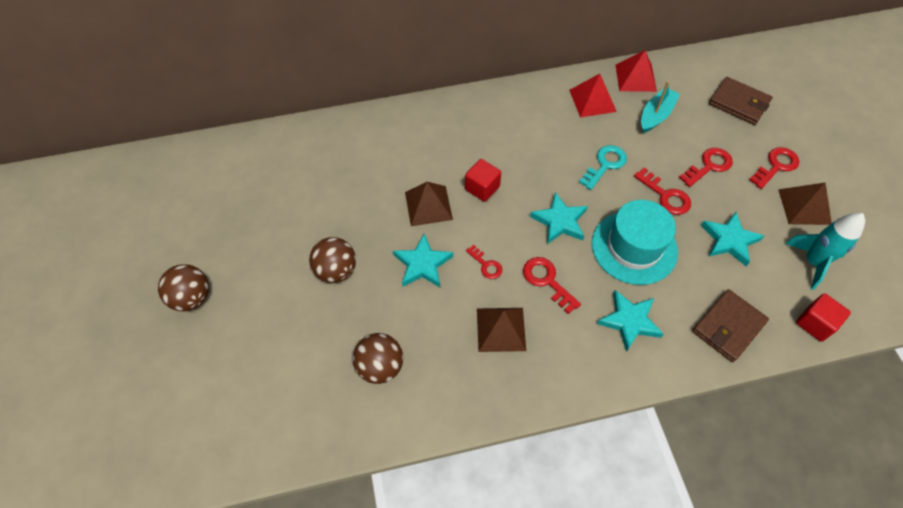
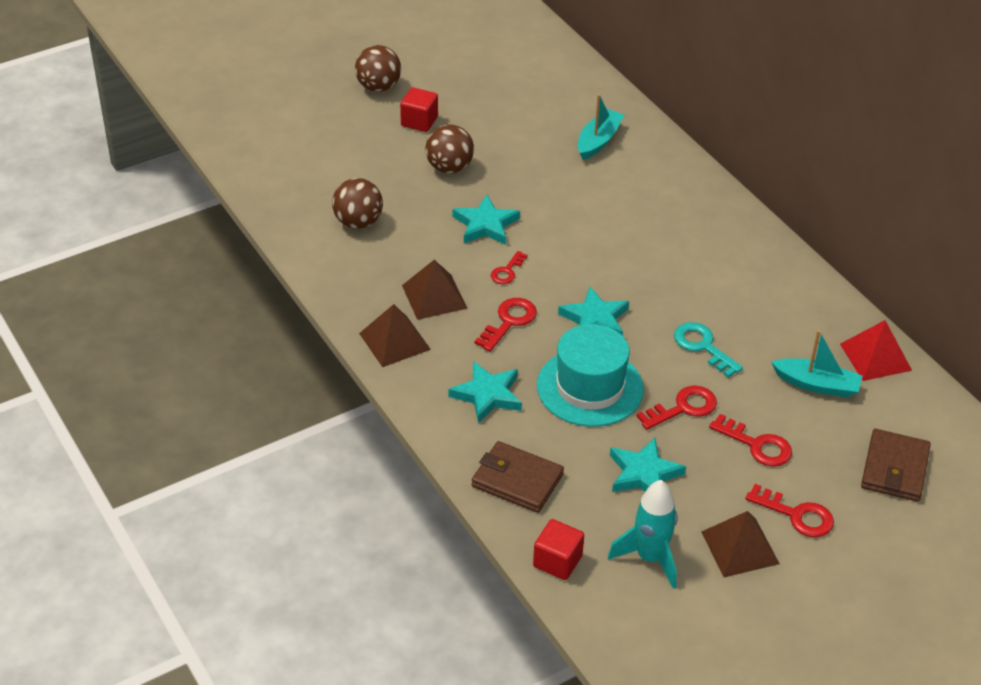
camera: 70 degrees right, 15 degrees down
(351, 156) = (598, 141): none -> turquoise boat
(428, 205) = (562, 213): brown pyramid -> brown pyramid (395, 341)
(482, 188) = (609, 249): red cube -> red cube (419, 121)
(592, 100) = (805, 320): red pyramid -> none
(605, 164) = (702, 346): turquoise key -> turquoise key turned 150 degrees counterclockwise
(666, 196) = (683, 408): red key -> red key turned 150 degrees counterclockwise

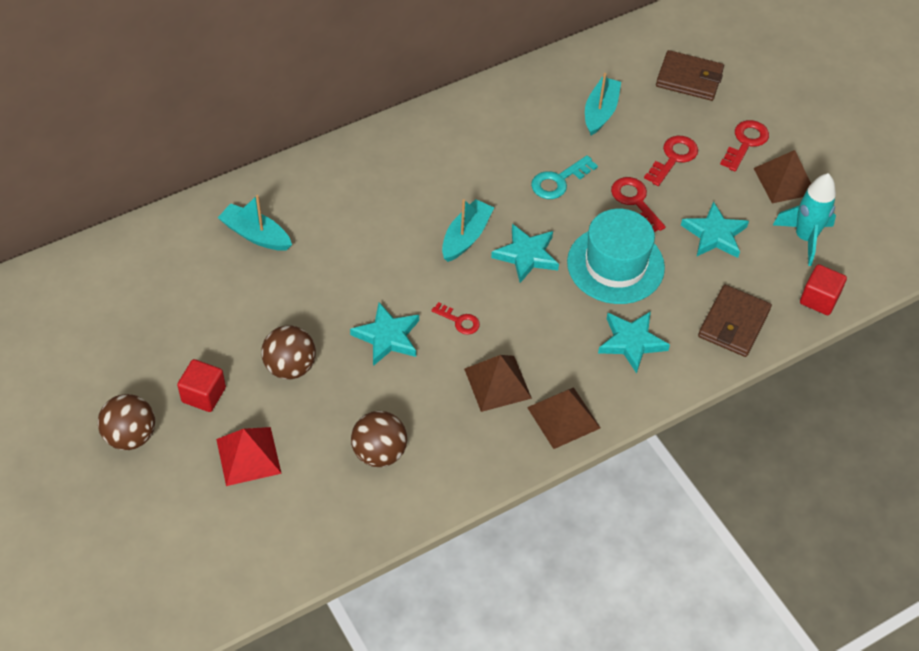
camera: 90 degrees left, 10 degrees up
(509, 321) = (531, 322): red key -> none
(614, 276) = (466, 237): none -> turquoise boat
(875, 357) = (565, 71): red pyramid -> red pyramid (248, 456)

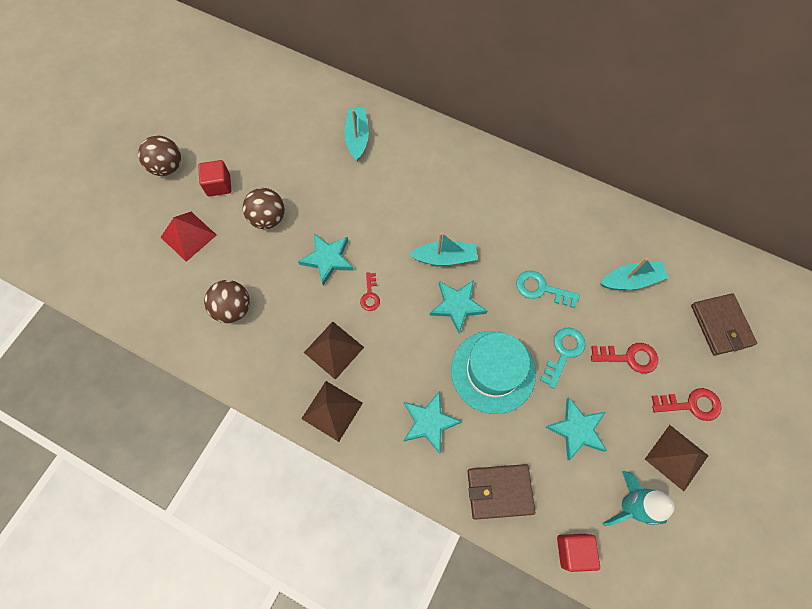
camera: 60 degrees right, 15 degrees up
(635, 201) = (564, 352): red key -> turquoise key

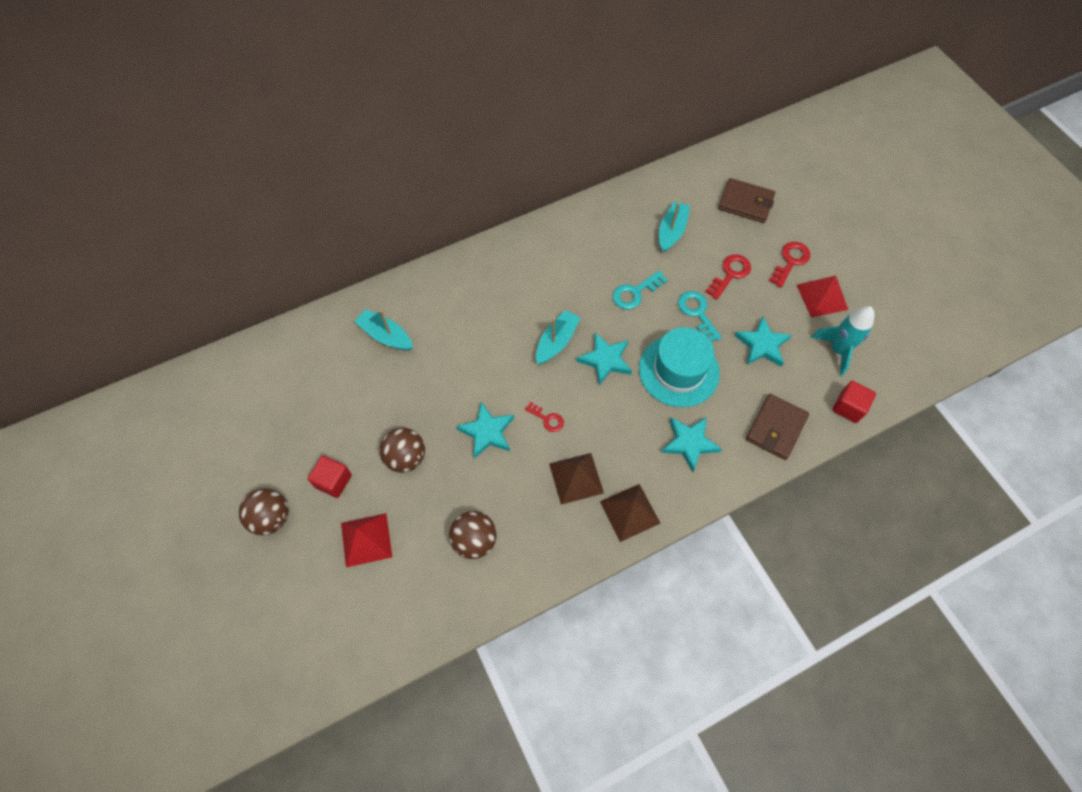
camera: 55 degrees left, 5 degrees down
(676, 457) = (822, 297): brown pyramid -> red pyramid

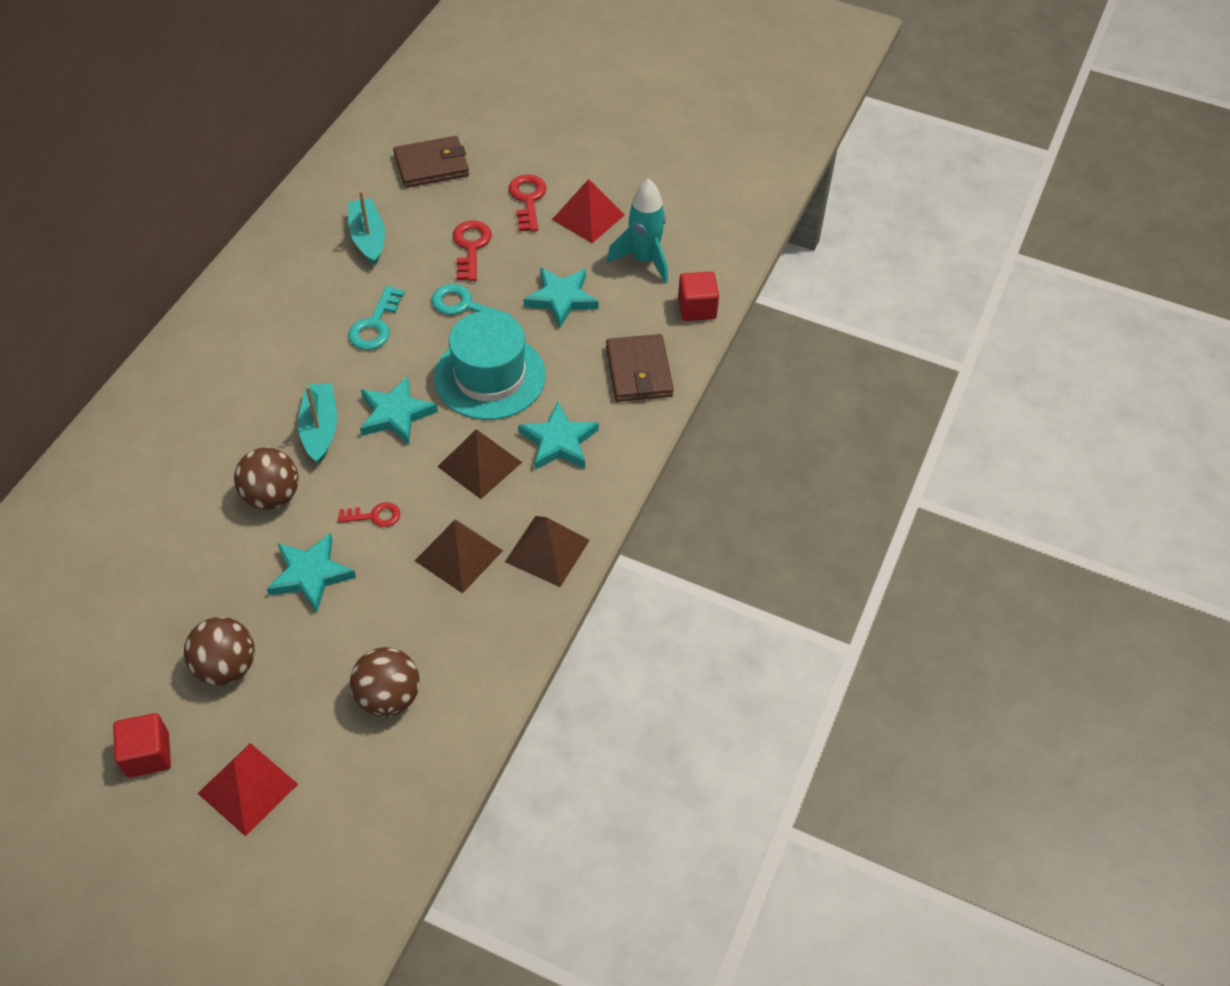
camera: 40 degrees left, 10 degrees down
(271, 518) = (93, 852): brown ball -> brown ball (272, 496)
(385, 336) = (84, 550): turquoise boat -> none
(630, 426) = (479, 464): none -> brown pyramid

